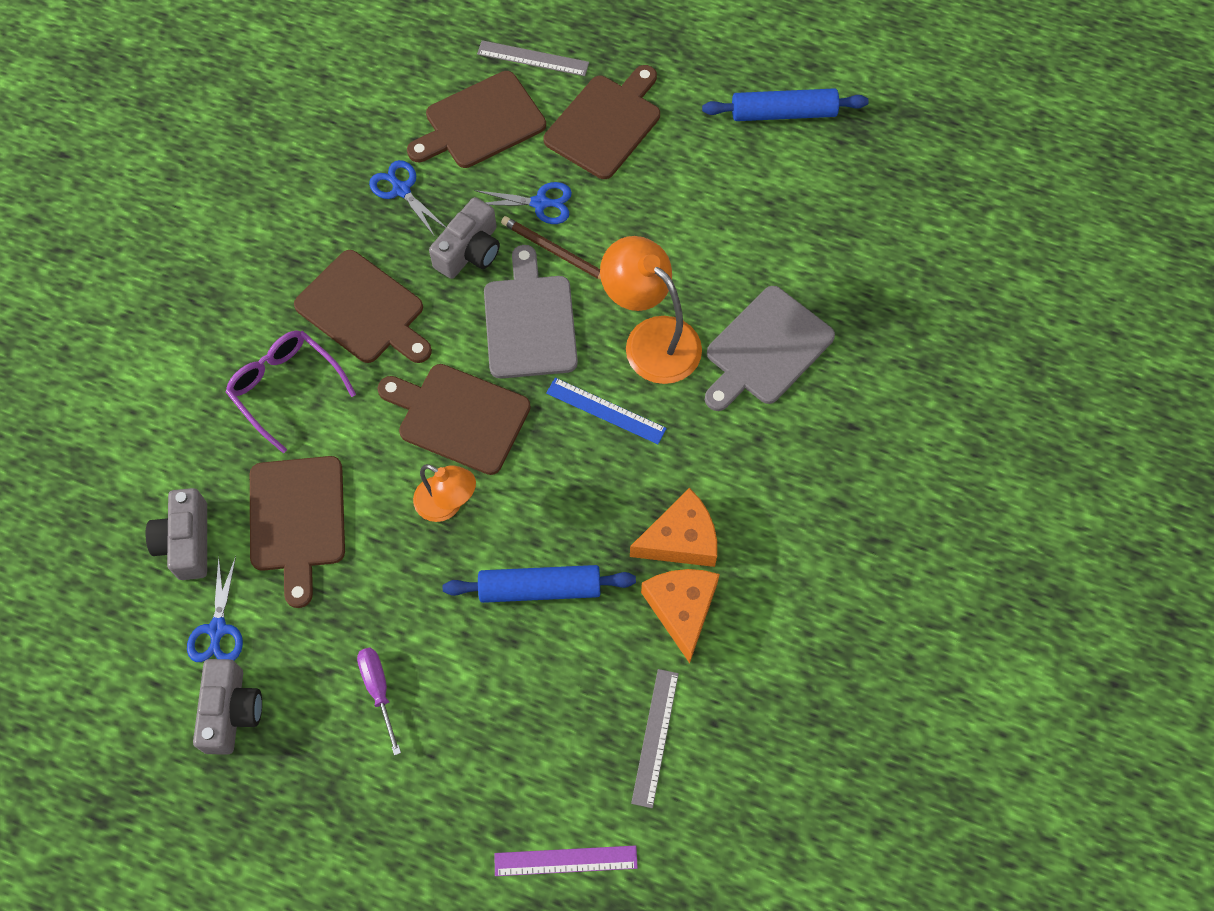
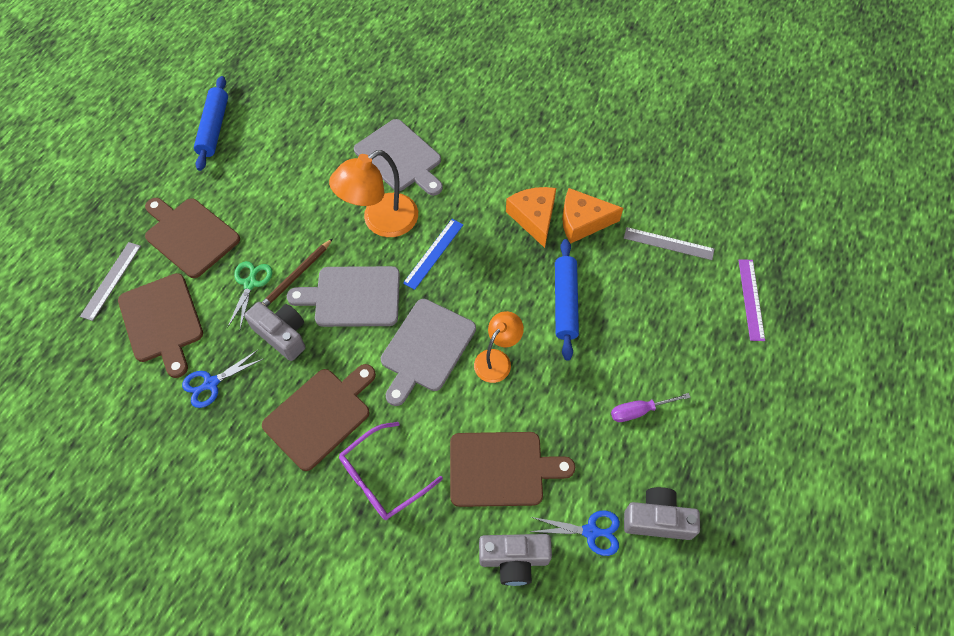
camera: 85 degrees left, 5 degrees down
(459, 417) = (426, 348): brown cutting board -> grey cutting board
(540, 203) = (250, 283): blue scissors -> green scissors

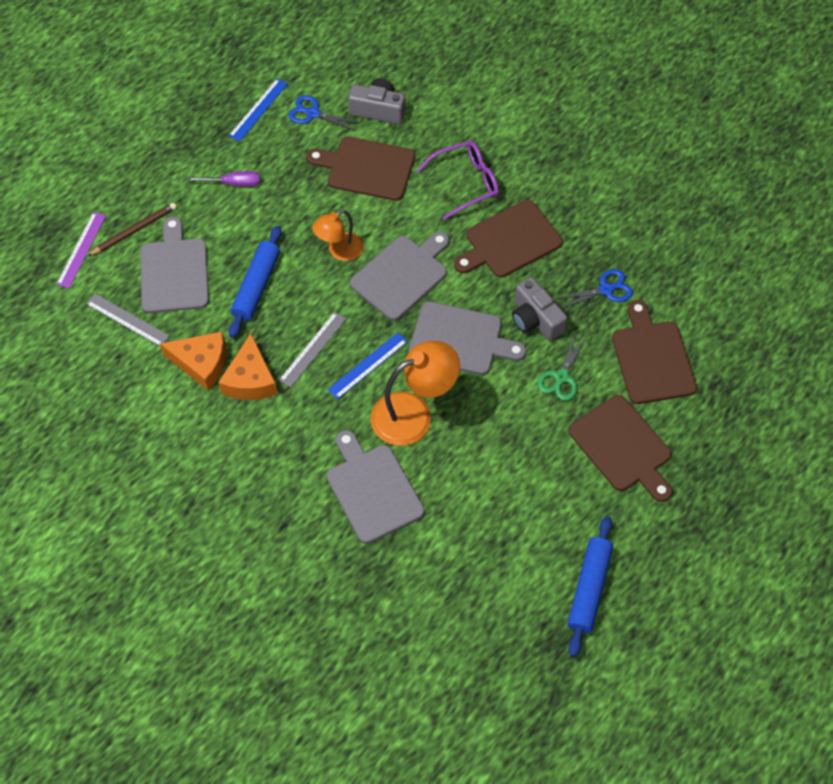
camera: 165 degrees left, 0 degrees up
(111, 280) = (706, 414): grey ruler -> grey ruler (313, 349)
(296, 276) = (513, 374): brown pencil -> brown pencil (134, 230)
(650, 298) = (174, 272): none -> grey cutting board
(657, 519) = (258, 109): grey camera -> blue ruler

